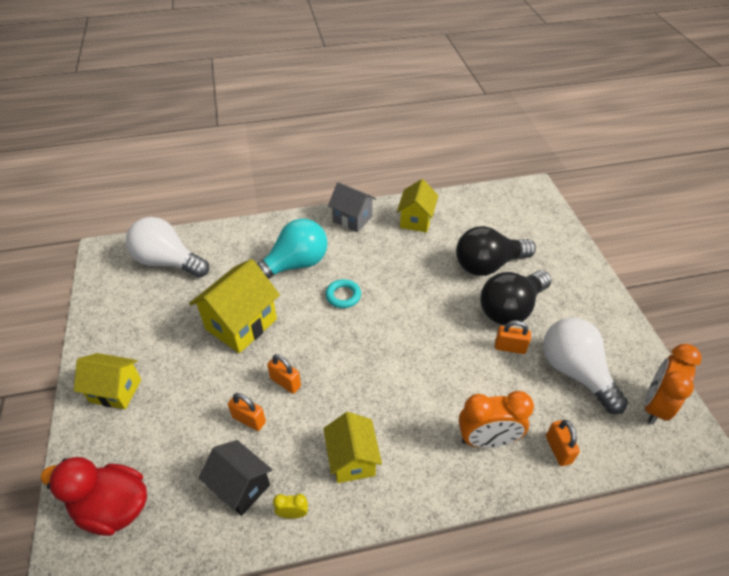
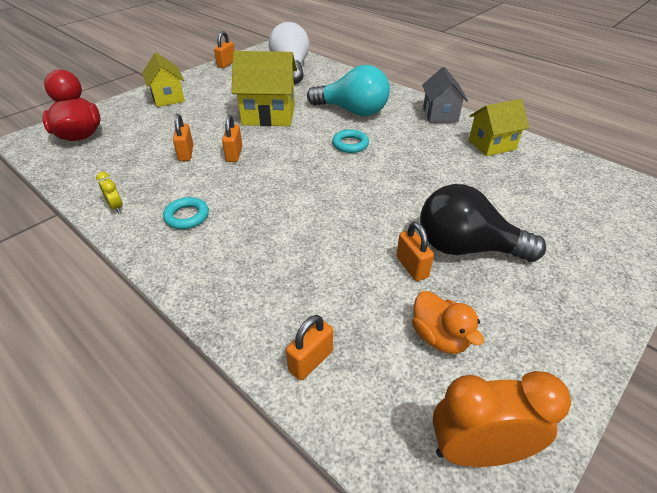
camera: 55 degrees right, 5 degrees down
(94, 306) = (226, 64): none -> orange padlock
(241, 487) = (125, 174): black house -> none
(352, 459) = (187, 216): yellow house -> turquoise ring
(487, 440) = (275, 294): orange clock -> none
(488, 265) = (503, 209): black light bulb -> none
(575, 372) = (439, 337): white light bulb -> orange duck

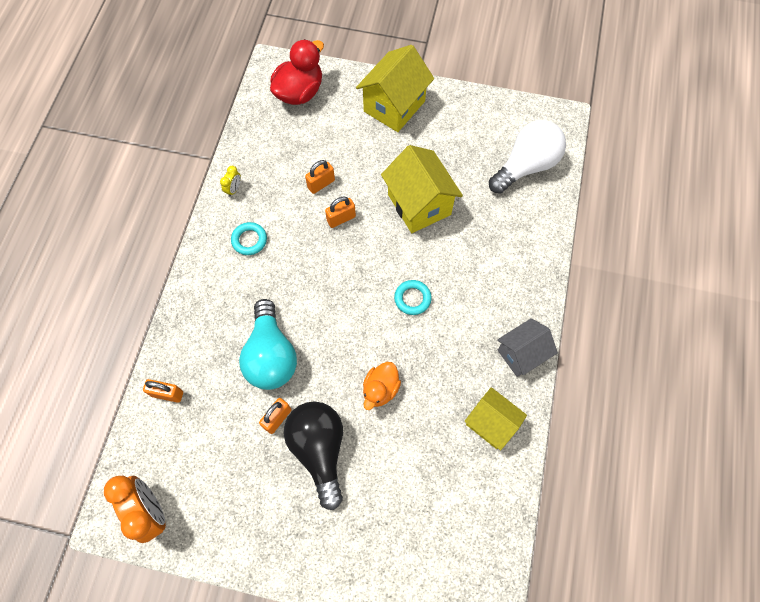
camera: 60 degrees right, 25 degrees up
(168, 98) = (394, 106): yellow house -> yellow house, size x1.51
(226, 64) = (492, 103): orange padlock -> none
(352, 111) = (474, 270): turquoise light bulb -> turquoise light bulb (271, 355)
(439, 337) = (221, 461): orange duck -> orange duck (380, 389)

